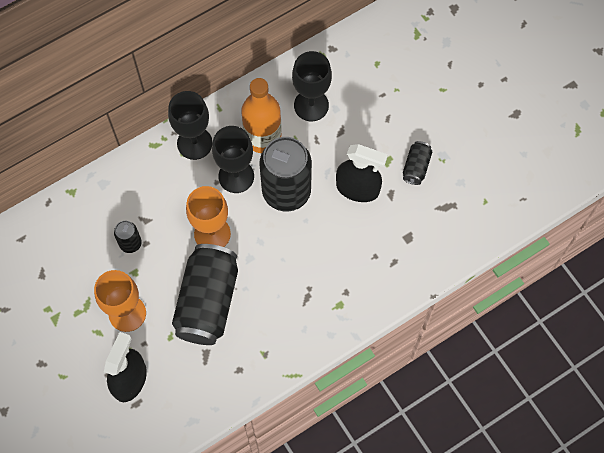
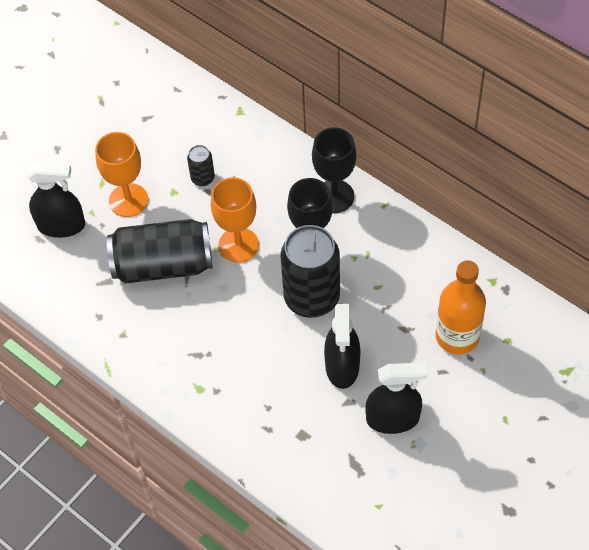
camera: 75 degrees right, 10 degrees down
(263, 137) = (366, 256): orange bottle -> orange bottle (457, 336)
(311, 105) = (425, 290): black goblet -> none
(416, 167) = (392, 418): black can -> black spray bottle

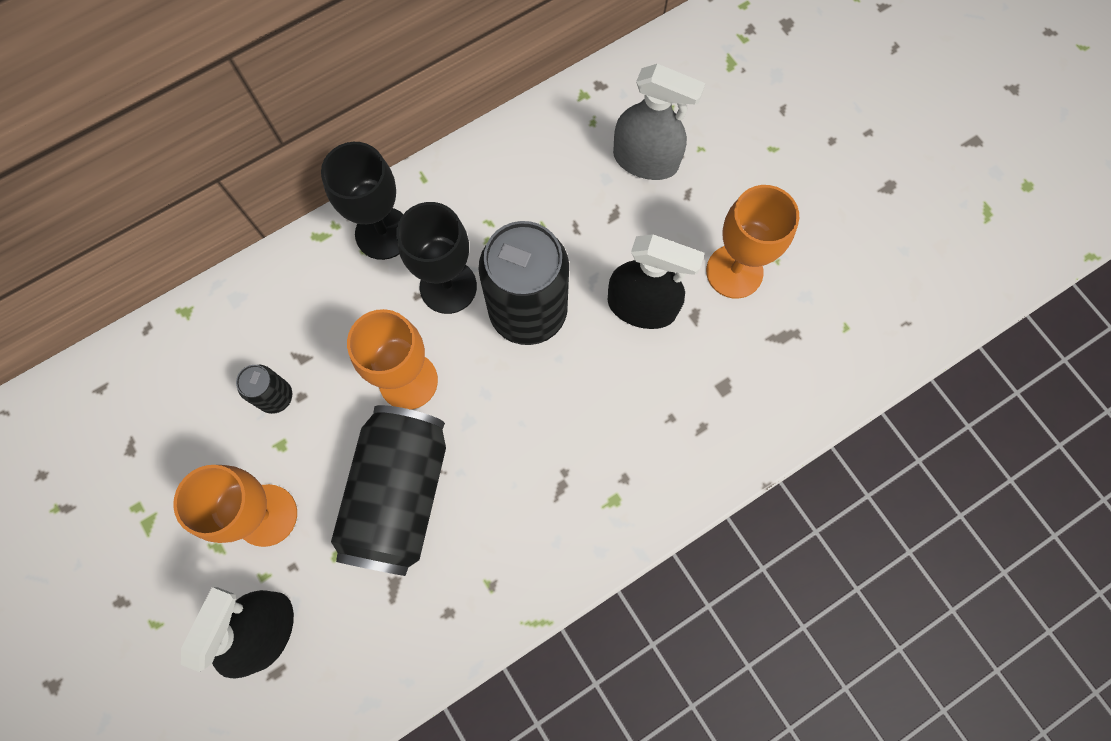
camera: 75 degrees left, 15 degrees up
(392, 418) = (734, 271): black spray bottle -> orange goblet
(457, 336) = (645, 160): orange bottle -> grey spray bottle

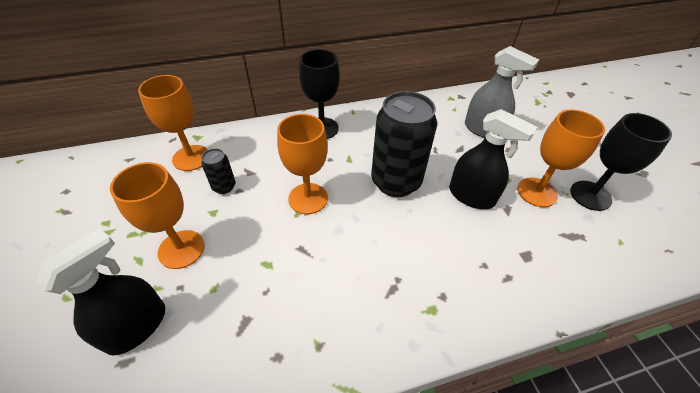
camera: 15 degrees right, 25 degrees down
(198, 357) = (191, 158): none -> orange goblet
(398, 495) = (274, 261): black can -> none
(448, 286) = (350, 159): black goblet -> black goblet (590, 195)

